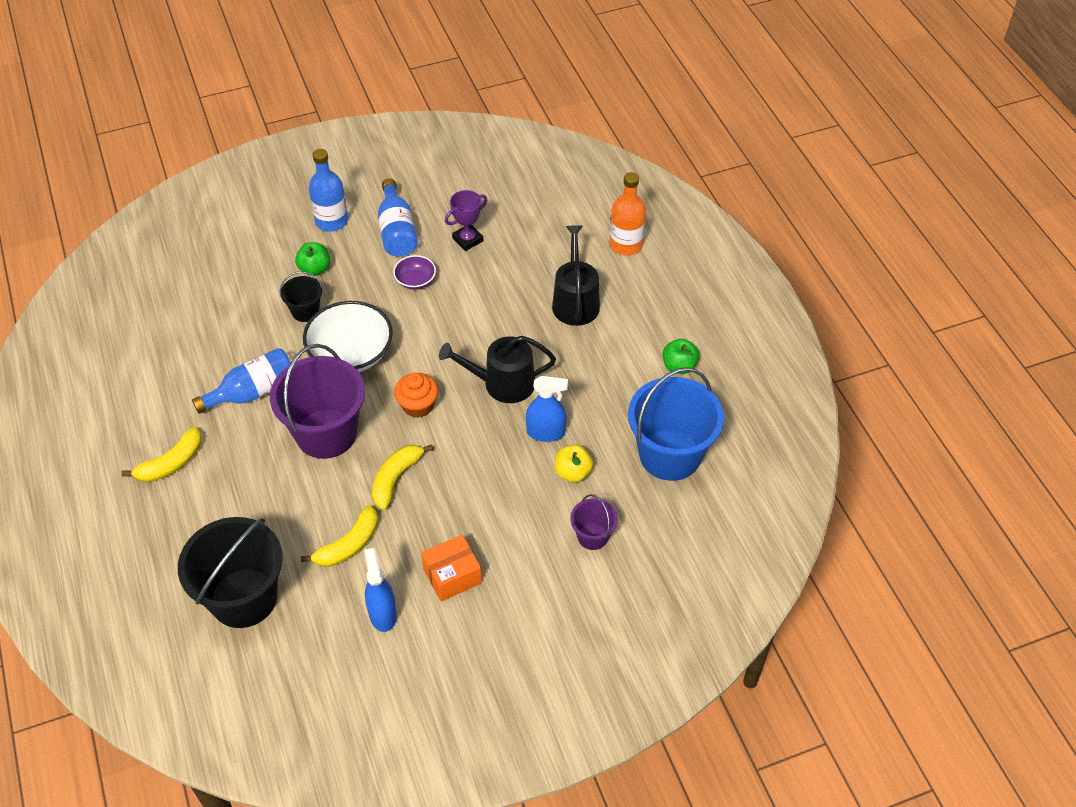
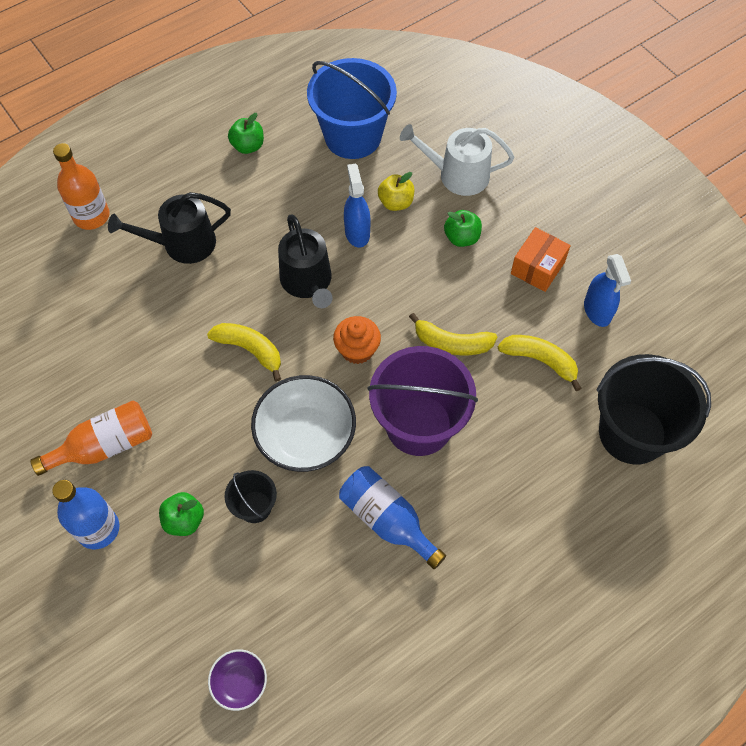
camera: 105 degrees left, 10 degrees up
(171, 463) = (509, 571): yellow banana -> yellow banana (250, 350)
(382, 614) = (597, 311): blue spray bottle -> blue spray bottle turned 75 degrees counterclockwise
(397, 231) = (105, 446): blue bottle -> orange bottle
(415, 280) = (182, 402): purple bowl -> purple bowl (240, 682)
(452, 576) = (537, 268): orange box -> orange box turned 75 degrees clockwise
(468, 240) = (107, 366): purple trophy -> none
(511, 518) = (461, 238): none -> green apple
(592, 536) = (457, 175): purple bucket -> white watering can

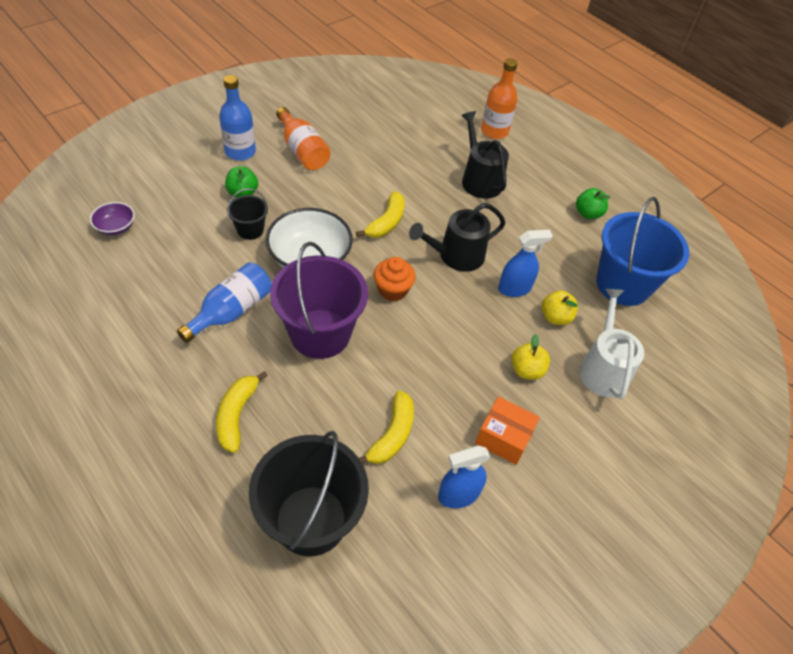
camera: 80 degrees right, 10 degrees down
(452, 343) = (405, 360): yellow banana -> yellow banana (237, 415)
(461, 238) = (526, 370): green apple -> yellow apple

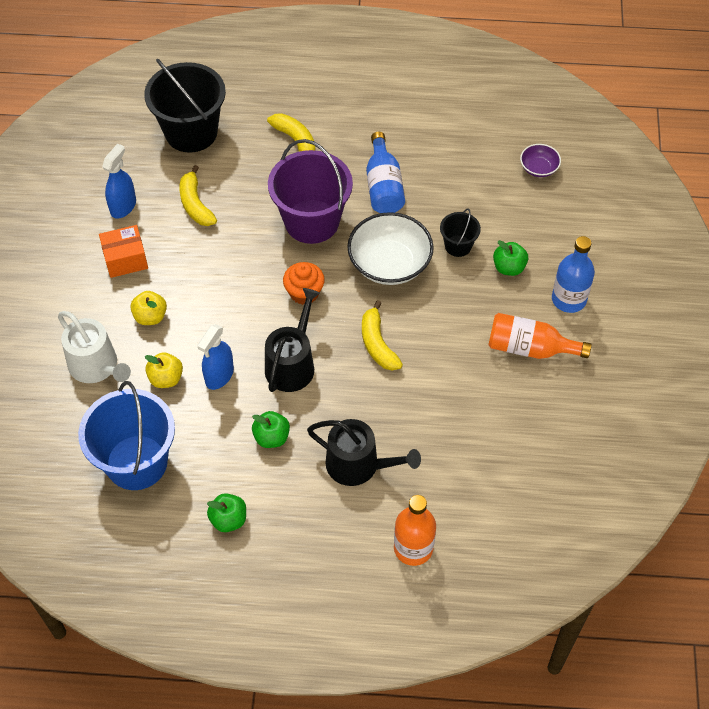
camera: 140 degrees right, 5 degrees up
(517, 230) = (271, 437): none -> green apple

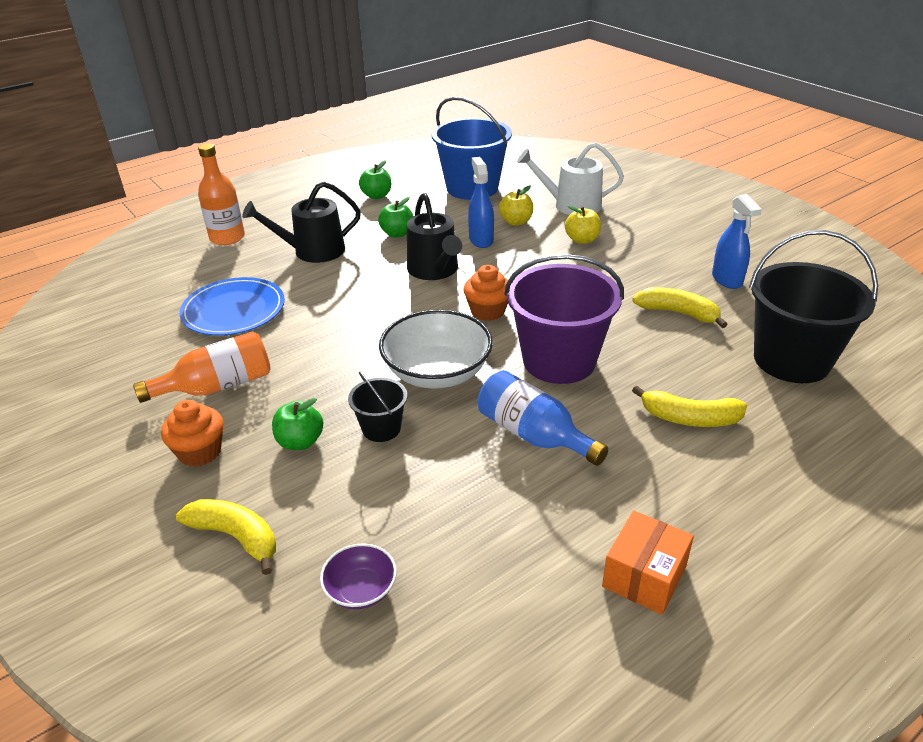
camera: 140 degrees right, 20 degrees down
(125, 259) = (660, 255): orange box -> orange box (644, 576)
(378, 344) = (377, 314): yellow banana -> yellow banana (235, 537)
(472, 426) = (233, 310): none -> blue plate
(568, 299) = (200, 452): blue bottle -> orange cupcake

